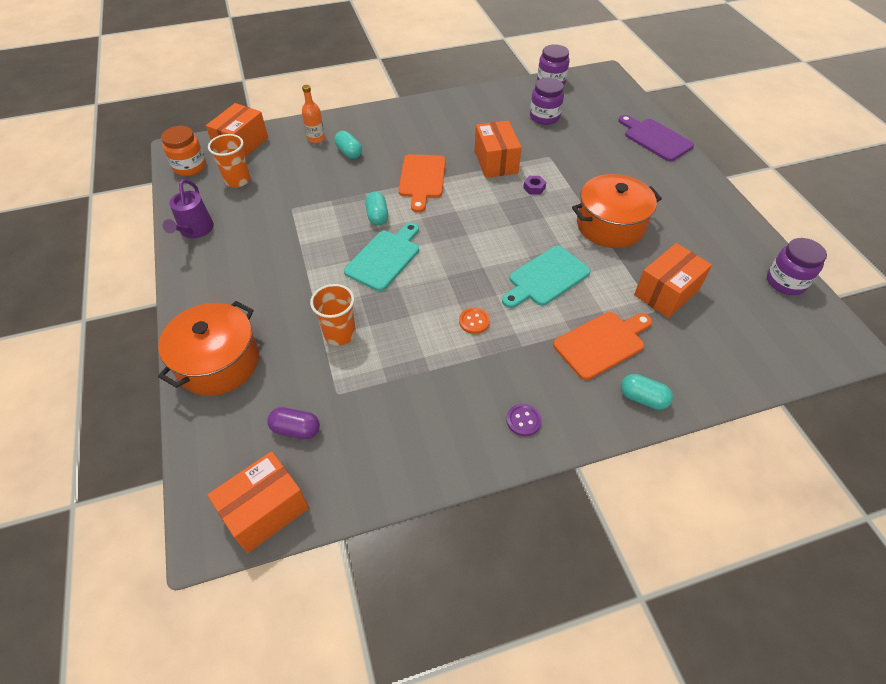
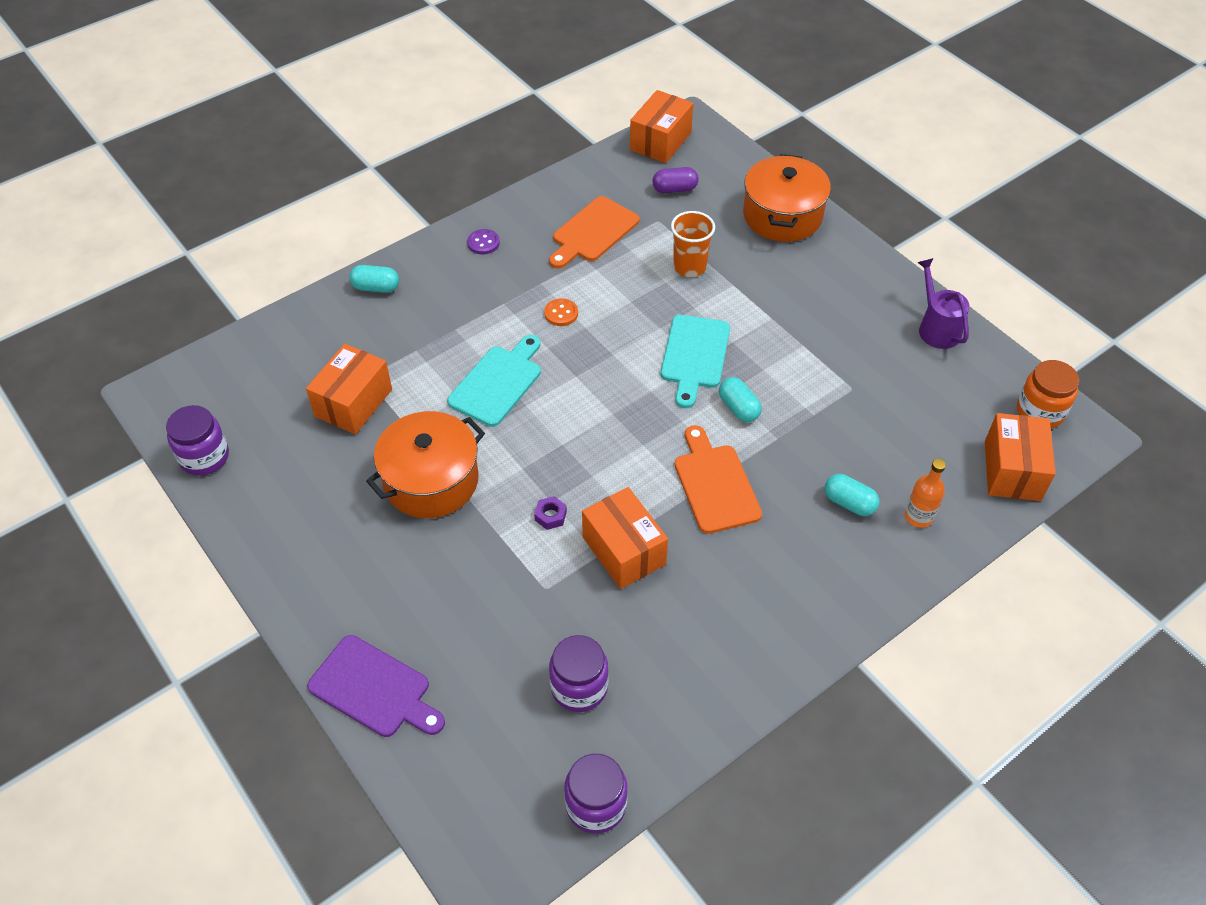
camera: 160 degrees right, 0 degrees up
(237, 180) = (957, 409): orange cup -> none
(602, 343) = (421, 327): orange cutting board -> orange cutting board (593, 232)

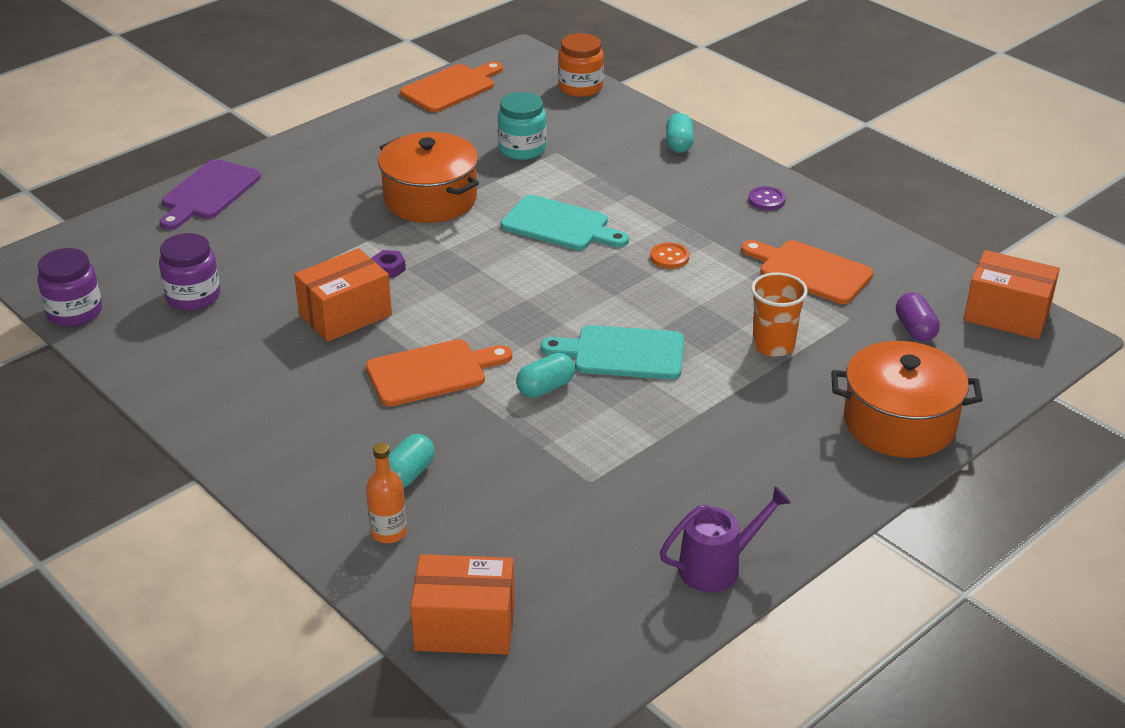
camera: 85 degrees right, 15 degrees down
(204, 457) = (451, 87): purple jar -> orange cutting board
(353, 403) = (522, 149): orange box -> turquoise jar
(1040, 411) = (574, 666): orange jar -> orange jar (580, 87)

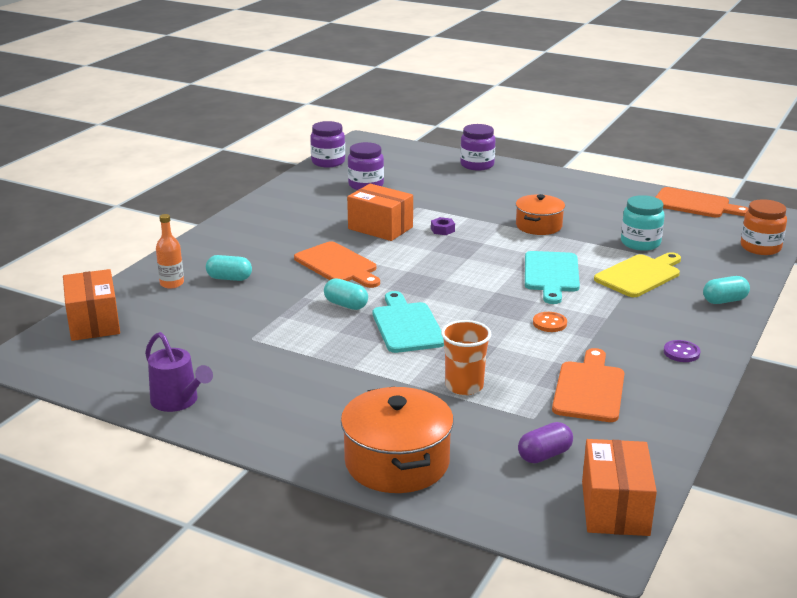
camera: 70 degrees right, 10 degrees down
(208, 193) = (477, 165): purple cutting board -> purple jar
(430, 199) = (538, 226): orange pot -> orange pot, size x0.64
(596, 172) = (640, 275): none -> yellow cutting board

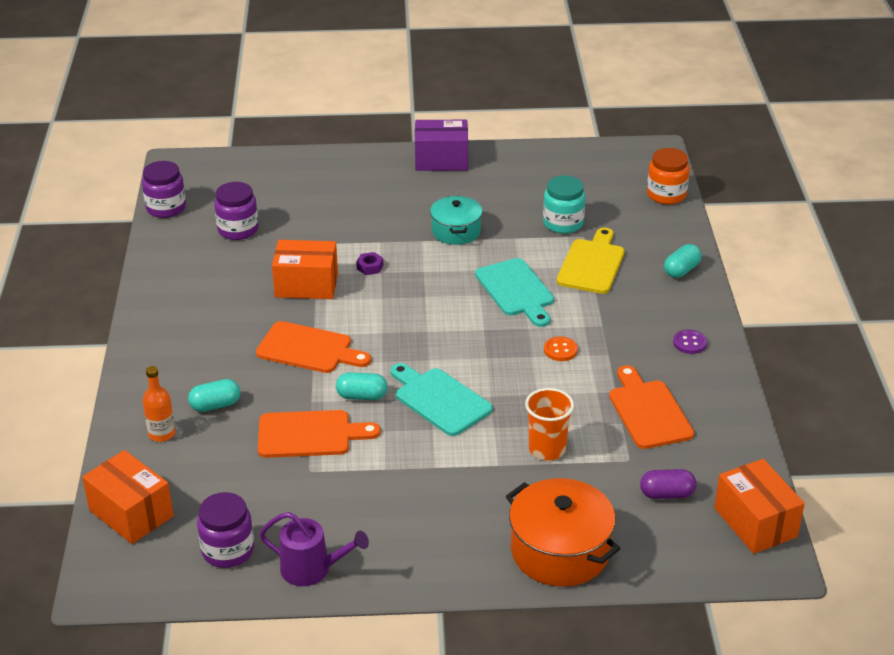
camera: 30 degrees left, 10 degrees up
(477, 165) = (328, 164): purple jar -> purple jar (228, 550)
(538, 226) = (456, 231): orange pot -> turquoise pot
(544, 455) = (667, 494): purple capsule -> purple capsule turned 60 degrees clockwise
(573, 182) = (441, 160): none -> purple box
(695, 204) = (573, 156): orange cutting board -> orange cutting board (310, 434)

